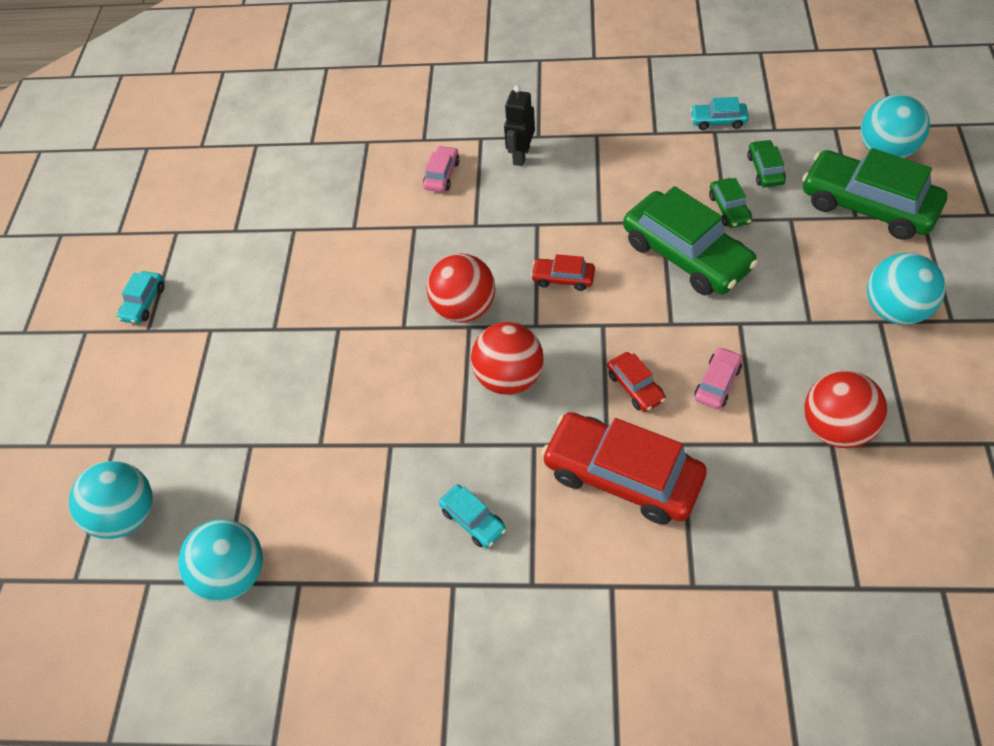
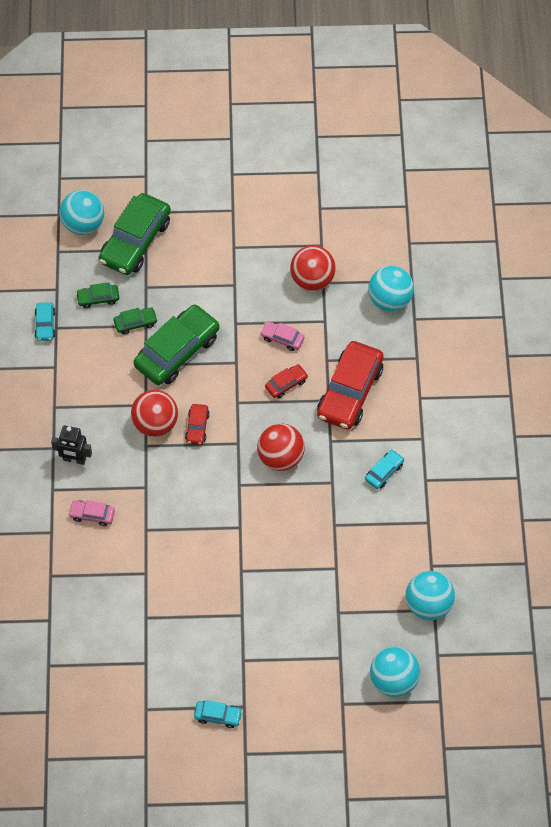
camera: 100 degrees left, 5 degrees up
(464, 308) = (223, 489): red ball -> red ball (155, 424)
(895, 310) = (225, 238): turquoise ball -> turquoise ball (389, 300)

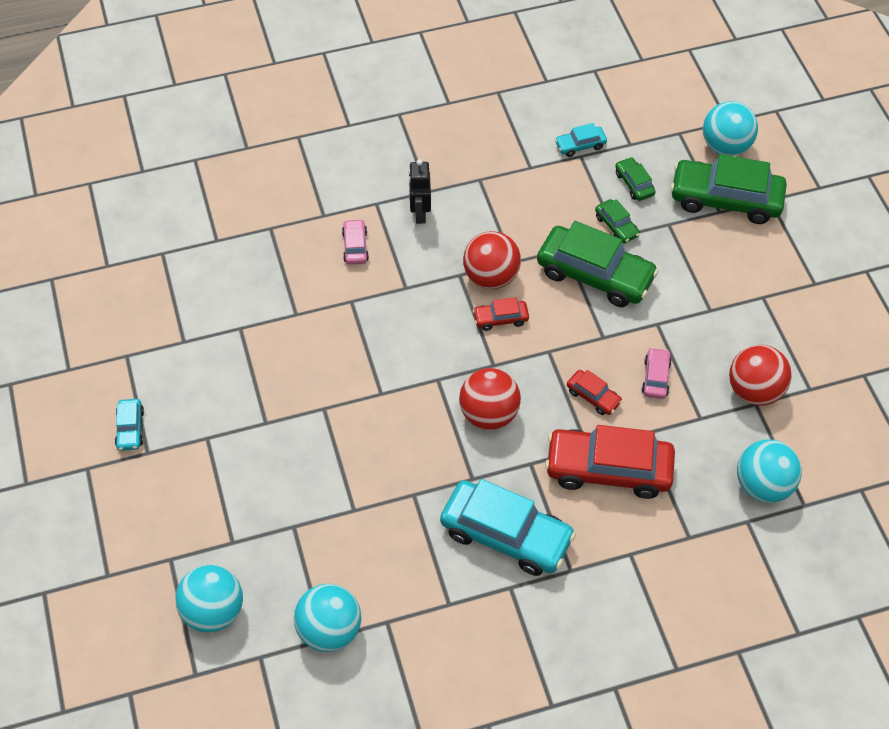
camera: 75 degrees right, 5 degrees down
(384, 472) = (506, 535): turquoise car -> turquoise car, size x2.17

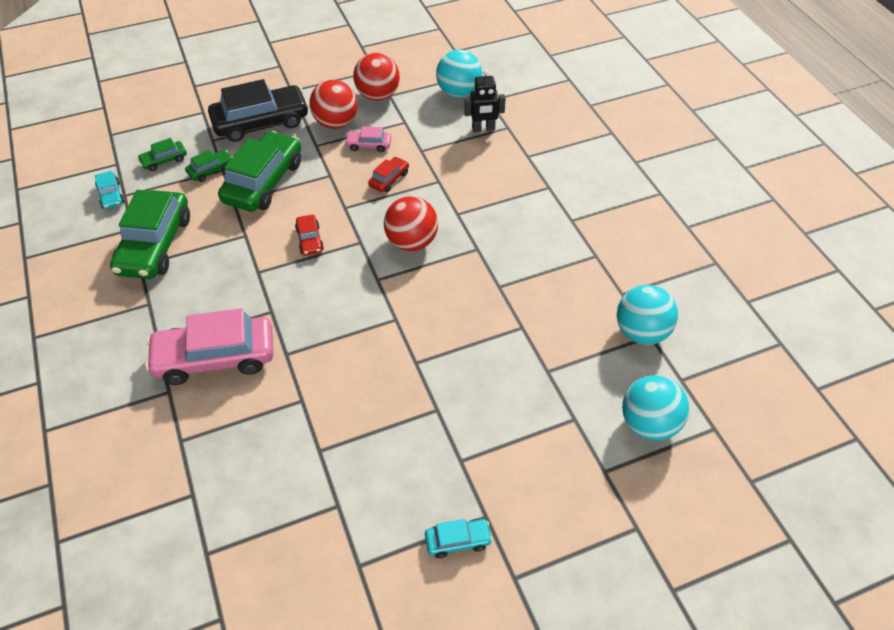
camera: 95 degrees left, 5 degrees down
(355, 246) = (215, 358): pink car -> pink car, size x2.17
(420, 213) = (177, 308): black robot -> black robot (483, 129)
(491, 277) = (262, 249): red ball -> red ball (336, 123)
(506, 535) = (526, 225): turquoise car -> none
(608, 469) = (456, 169): red car -> none
(700, 268) = (261, 122): none -> black car
(725, 146) = (132, 108): turquoise ball -> none
(725, 199) = (190, 108): green car -> green car (155, 245)

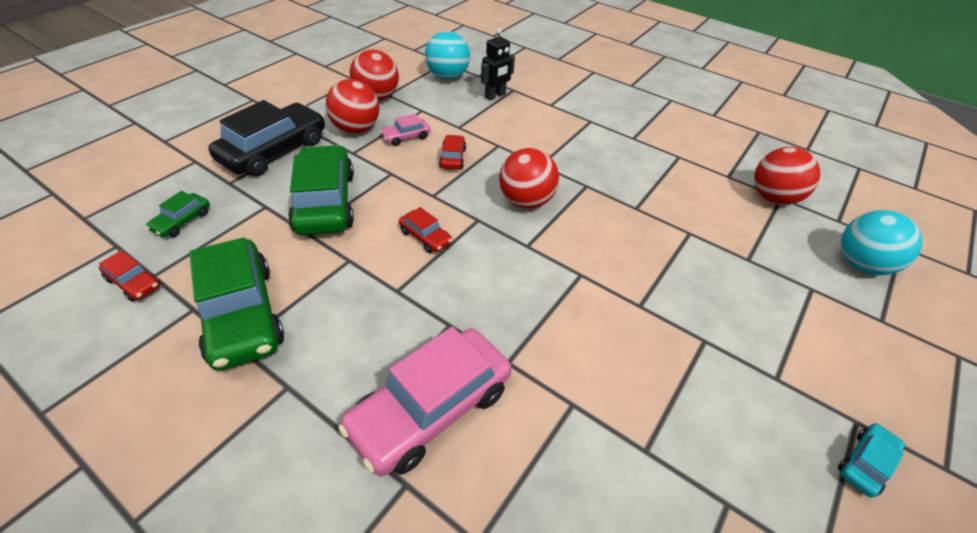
camera: 35 degrees left, 5 degrees down
(111, 195) = (134, 283): turquoise car -> red car
(211, 170) = (252, 211): green car -> none
(641, 332) = (773, 198): turquoise ball -> red ball

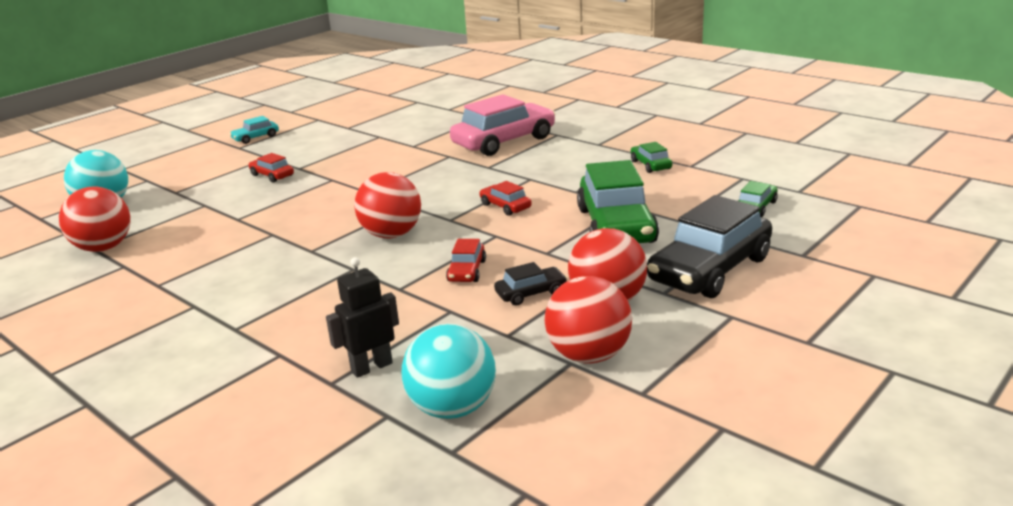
camera: 170 degrees left, 20 degrees down
(134, 283) = (754, 174): red car -> red car (272, 175)
(241, 314) = (650, 165): green car -> green car, size x0.46
(406, 137) = (531, 293): pink car -> black car

